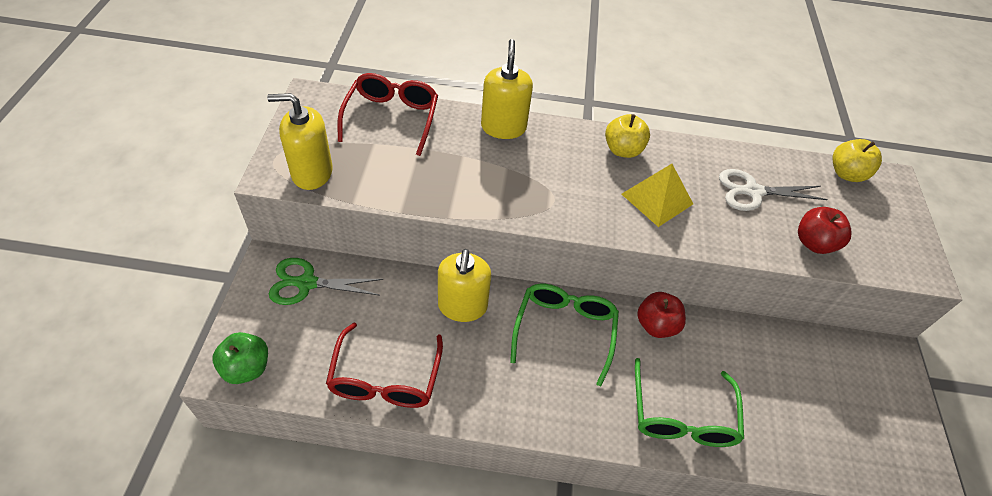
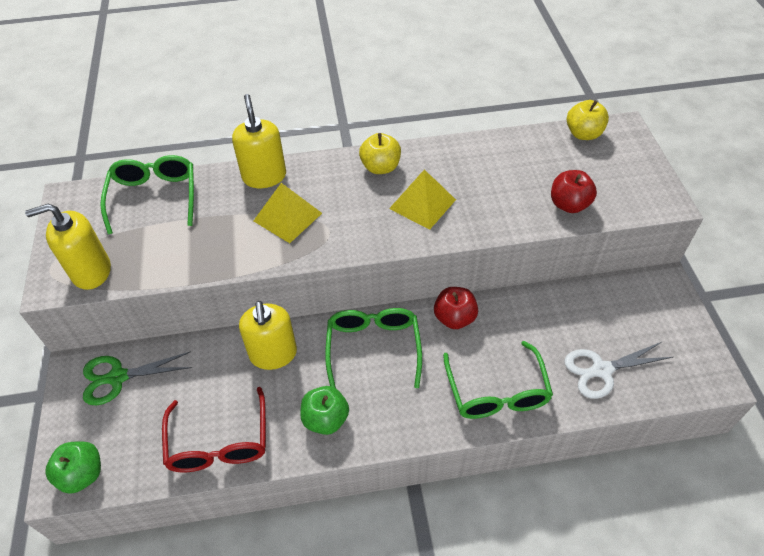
camera: 10 degrees left, 0 degrees up
(392, 118) = (154, 197): red glasses -> green glasses
(497, 388) = (325, 419): none -> green apple
(516, 173) = (288, 217): none -> yellow pyramid
(753, 192) = (506, 173): white scissors -> white scissors (602, 370)

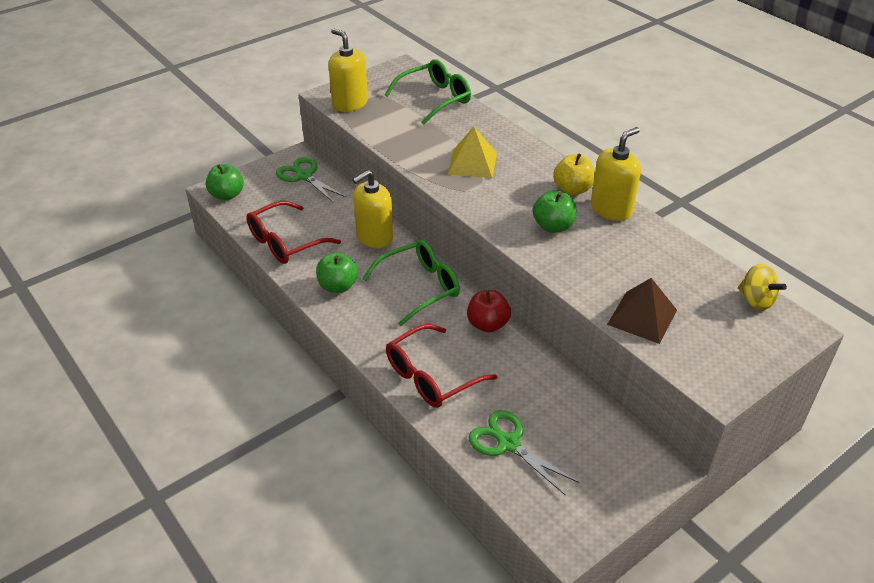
camera: 60 degrees right, 10 degrees down
(264, 176) = (502, 136): yellow soap dispenser -> yellow soap dispenser (611, 209)
(422, 204) = (553, 226): yellow pyramid -> green apple
(497, 392) = (431, 377): green glasses -> red glasses
(569, 204) = (642, 317): red apple -> brown pyramid
(583, 134) = (756, 300): yellow apple -> yellow spinning top
(602, 370) = (508, 443): white scissors -> green scissors

